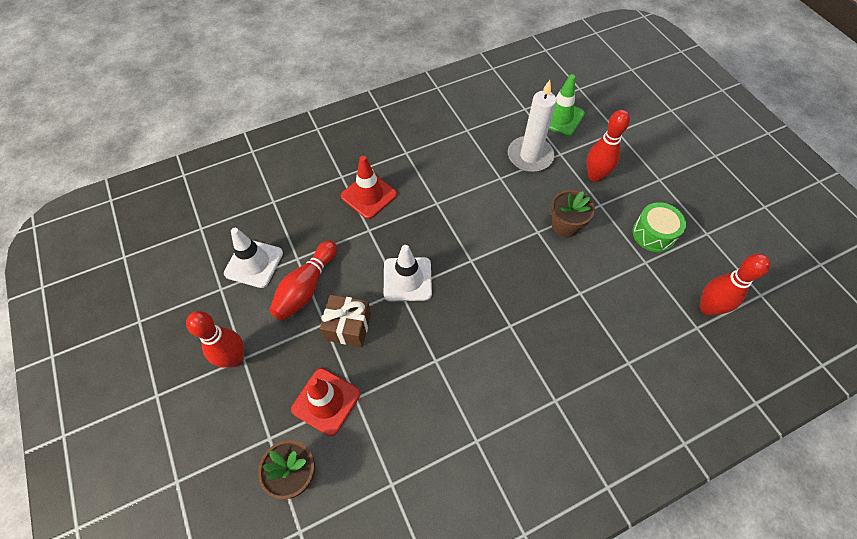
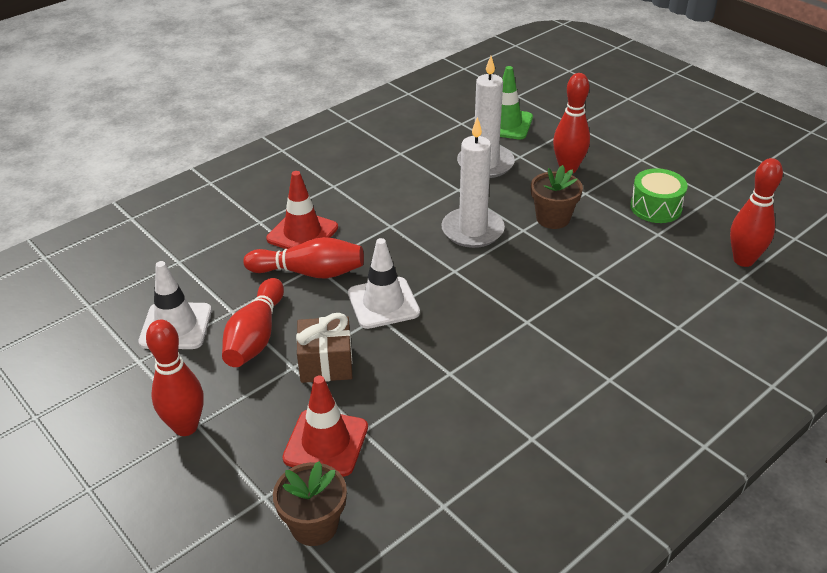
camera: 15 degrees left, 20 degrees down
(362, 235) = (309, 272): none -> red bowling pin
(497, 223) = (472, 230): none -> white candle

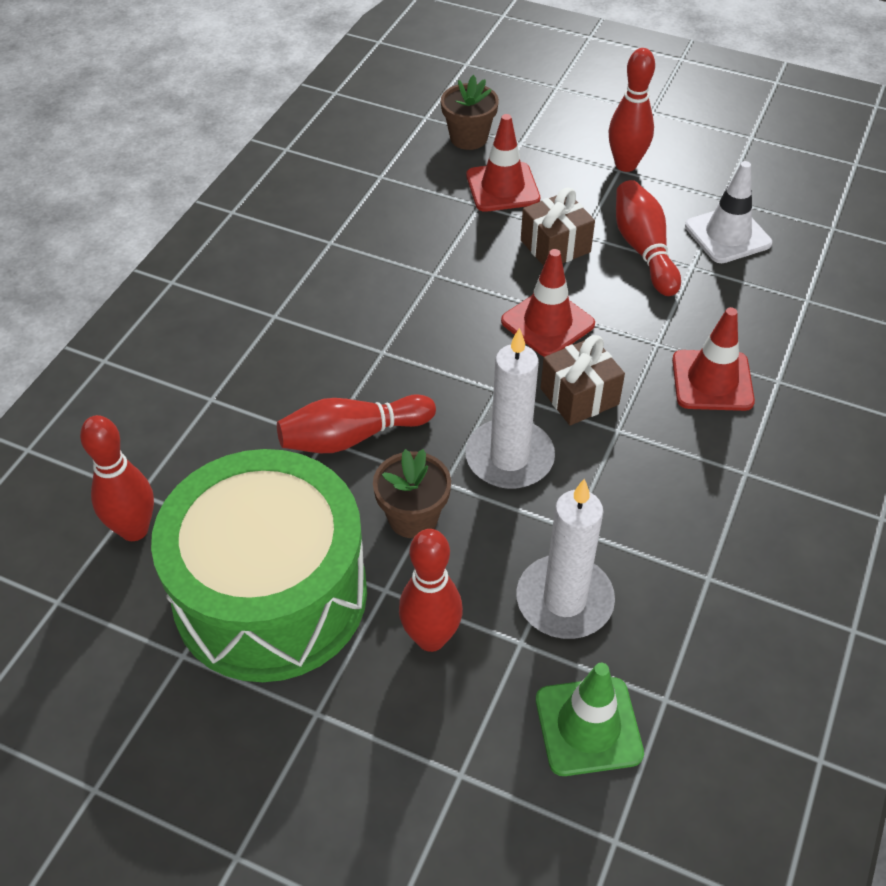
camera: 155 degrees right, 10 degrees up
(309, 272) = (656, 332): red bowling pin -> red bowling pin (352, 437)
(383, 303) = (547, 323): white traffic cone -> red traffic cone
(399, 250) = (579, 396): none -> brown gift
(655, 207) = (270, 594): green drum -> green drum, size x2.37

